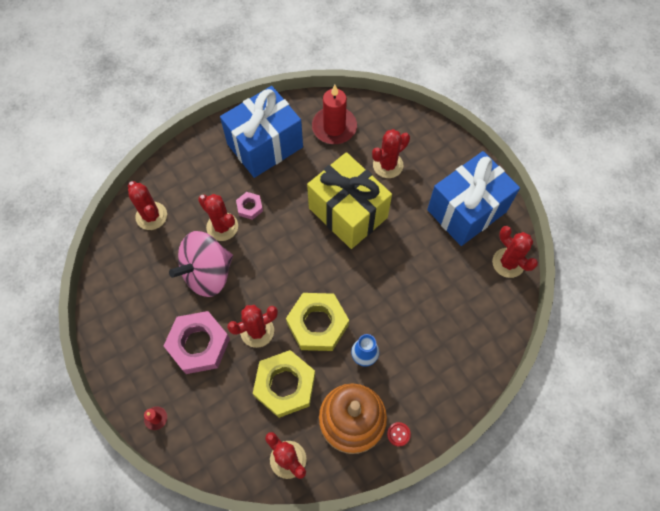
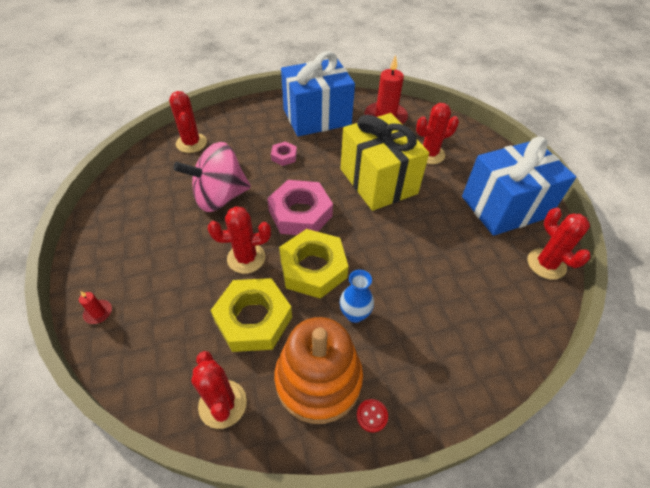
camera: 15 degrees right, 15 degrees down
(199, 344) = (180, 254): pink nut -> pink nut (300, 213)
(222, 227) = (251, 165): red cactus -> none

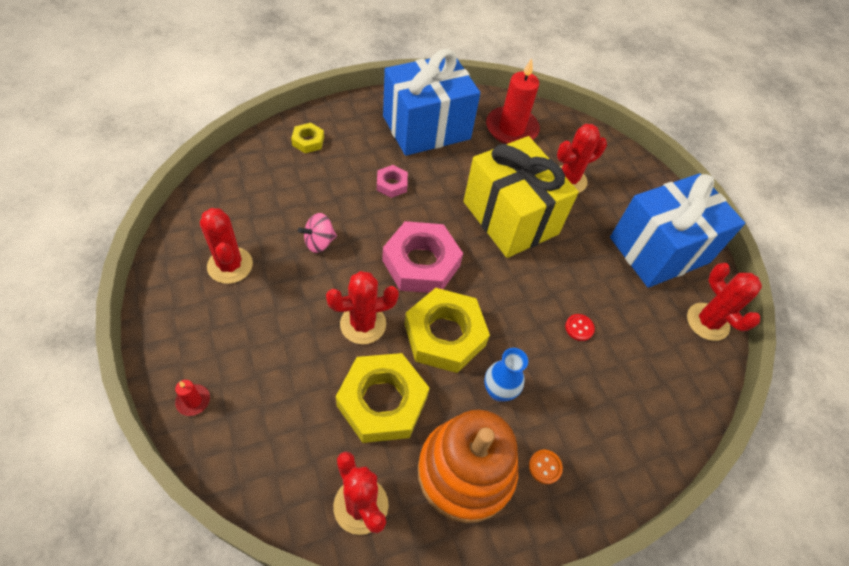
camera: 10 degrees left, 5 degrees up
(191, 143) = (271, 166): red cactus -> red cactus (230, 265)
(220, 197) = (319, 242): pink spinning top -> pink spinning top, size x0.46
(223, 126) = (308, 141): none -> yellow nut
(372, 416) = (528, 510): red button -> red button (579, 328)
(390, 379) = (545, 467): none -> orange button

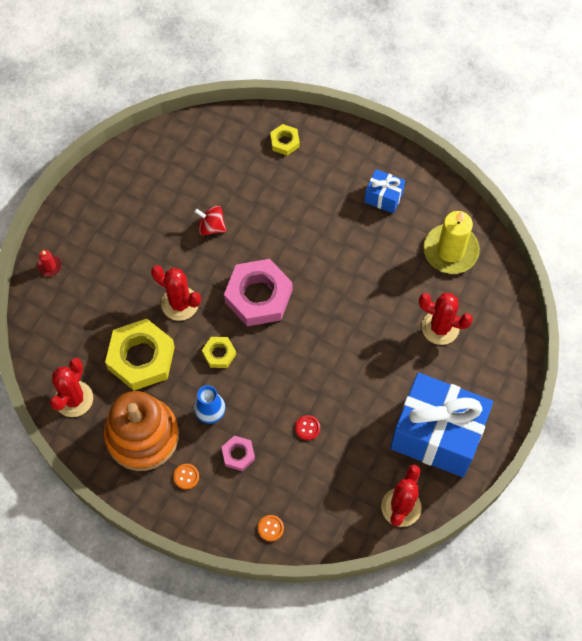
camera: 55 degrees right, 10 degrees up
(230, 265) = (144, 198): red cactus -> none
(319, 242) = (211, 227): pink spinning top -> red spinning top
(392, 184) = (304, 223): pink nut -> pink nut (238, 454)
(426, 128) = (383, 197): blue gift -> blue gift, size x0.44
(444, 335) = (219, 354): yellow nut -> yellow nut, size x0.48
(510, 218) = (358, 318): yellow gift -> none
(511, 129) = (450, 251): red candle -> yellow candle
(657, 436) = (270, 528): none -> orange button

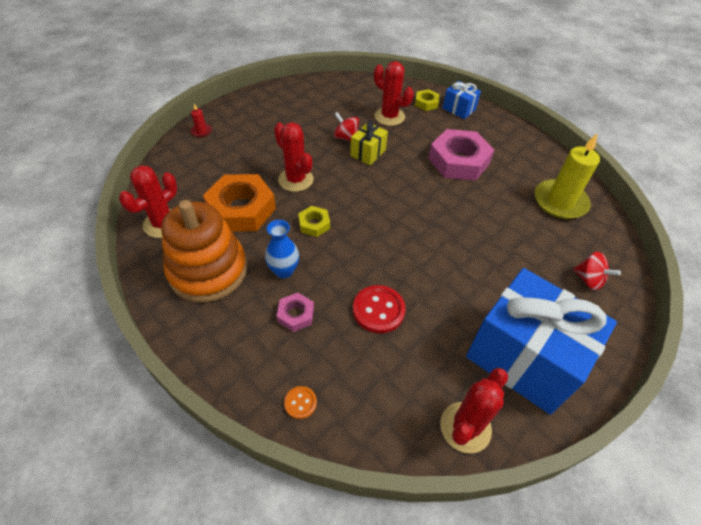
camera: 15 degrees right, 15 degrees down
(141, 358) = (241, 209): yellow nut -> orange nut
(186, 476) = (232, 320): orange button -> none
(242, 242) = (368, 153): none -> yellow gift
(258, 296) = (368, 191): pink nut -> pink nut (459, 161)
(307, 428) = (378, 310): red button -> red button, size x1.86
(383, 197) = (502, 152): blue gift -> blue gift (459, 109)
(440, 327) = (541, 258): red cactus -> red cactus (389, 117)
(484, 338) = (588, 280): none -> red spinning top

